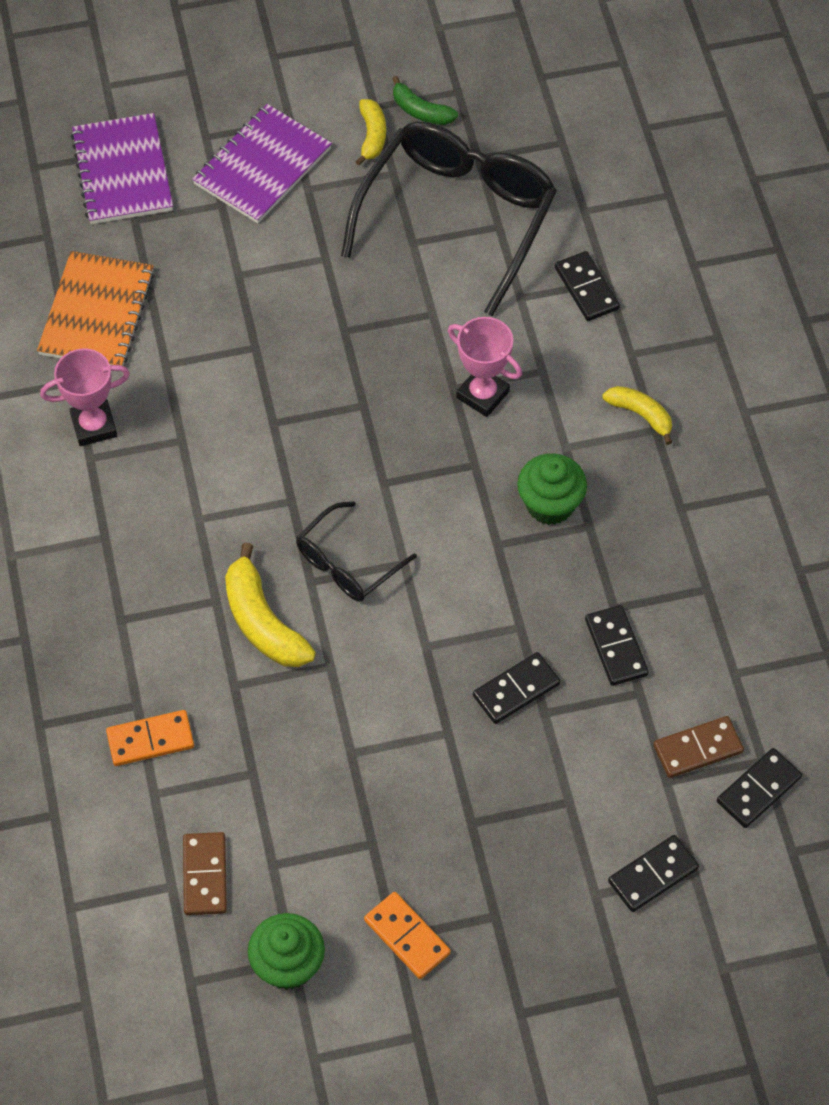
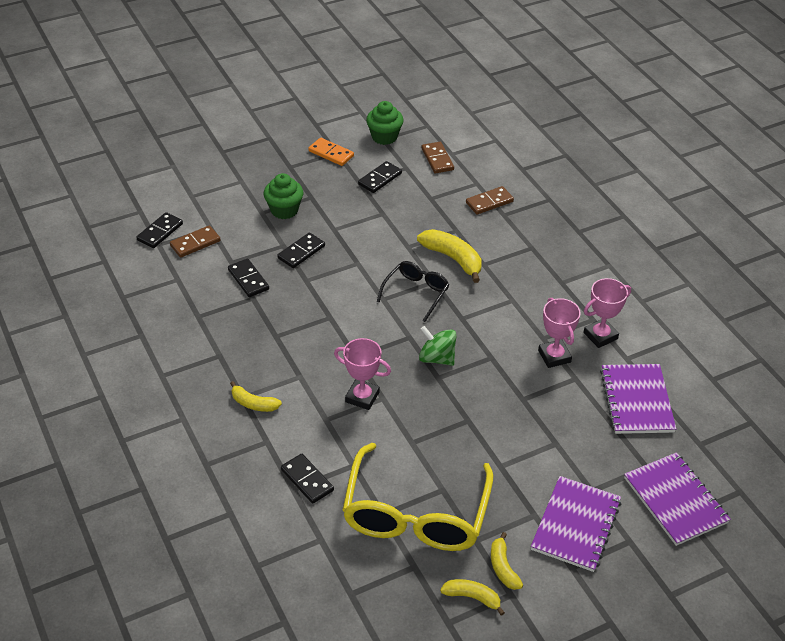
camera: 165 degrees right, 15 degrees down
(97, 313) = (636, 400): orange notebook -> purple notebook
(150, 740) = (489, 202): orange domino -> brown domino
(179, 405) = (554, 356): none -> pink trophy
(354, 437) = (437, 358): none -> green spinning top
(420, 111) = (472, 597): green banana -> yellow banana
(457, 217) = (415, 514): black glasses -> yellow glasses
(550, 504) = (303, 343): green cupcake -> green cupcake (284, 210)
(653, 875) = (213, 192): black domino -> black domino (380, 179)

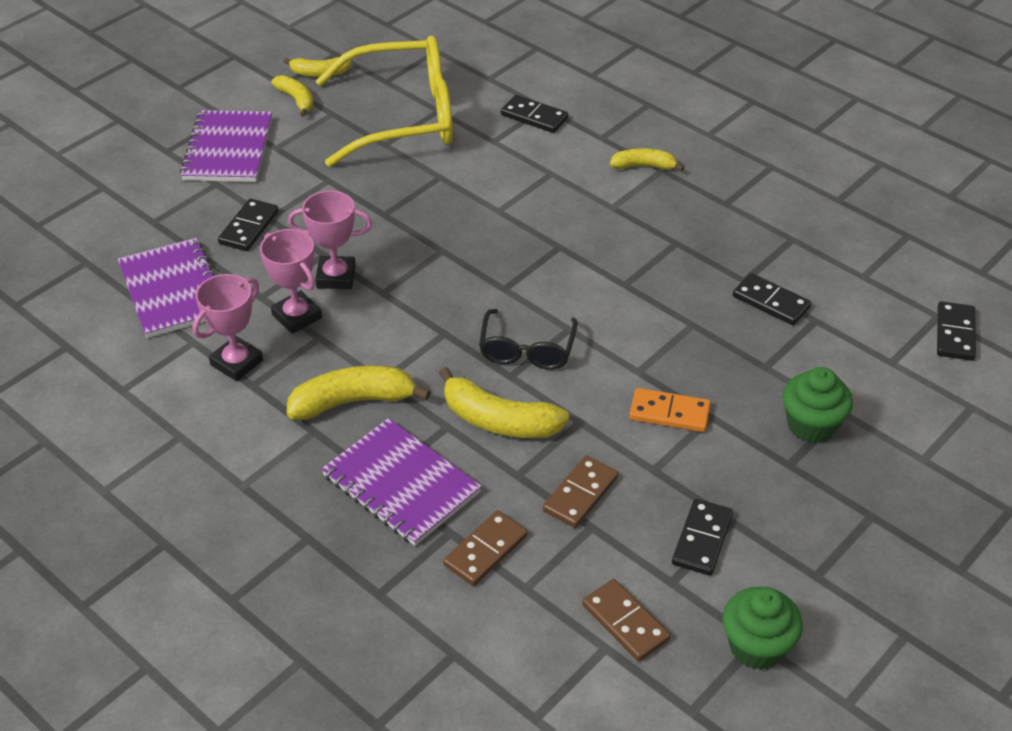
camera: 160 degrees right, 0 degrees up
(195, 243) = (890, 332): brown domino -> brown domino (580, 494)
(301, 252) = (731, 363): black domino -> black domino (249, 227)
(331, 153) = (825, 569): orange domino -> orange domino (669, 413)
(362, 397) = (523, 205): pink trophy -> pink trophy (336, 277)
(415, 514) = (404, 117): yellow glasses -> yellow glasses turned 90 degrees clockwise
(437, 358) = (454, 271): green spinning top -> none
(533, 292) = (353, 401): none -> yellow banana
(675, 500) = (116, 197): purple notebook -> purple notebook (401, 484)

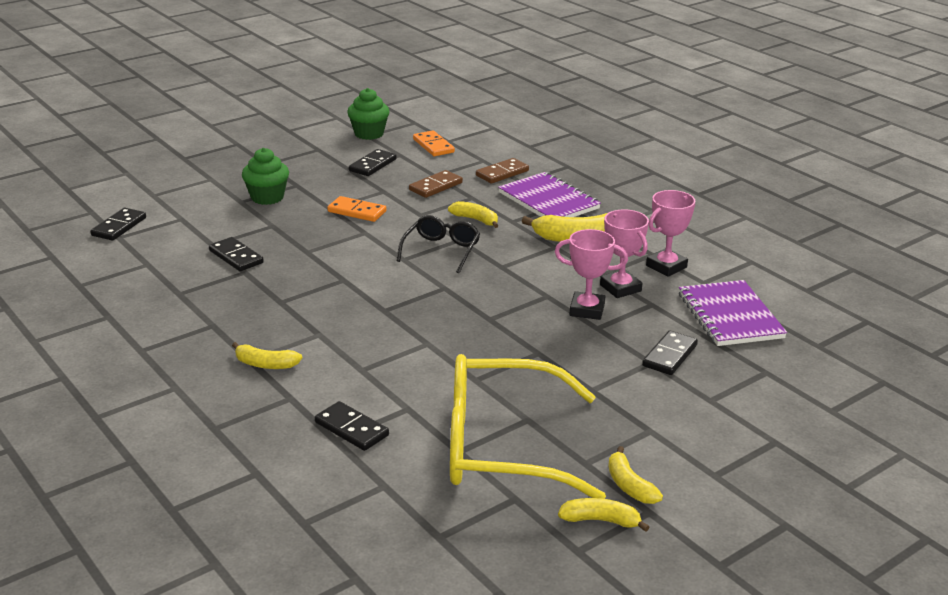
camera: 170 degrees left, 15 degrees down
(228, 149) = (704, 434): purple notebook -> none
(499, 420) = (475, 220): yellow banana -> yellow banana, size x0.61
(625, 622) = (433, 146): brown domino -> orange domino

